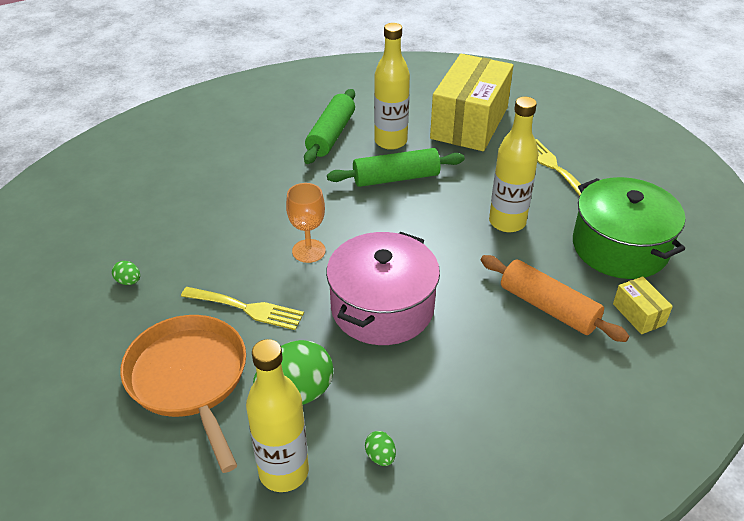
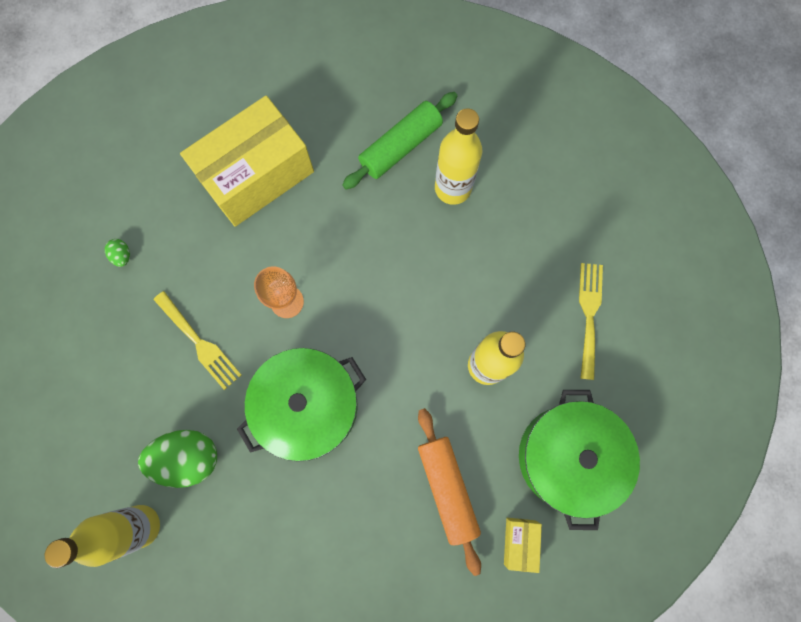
camera: 30 degrees right, 35 degrees up
(189, 379) = (119, 395): orange pan -> none
(380, 456) = (215, 554): green egg -> none
(382, 308) = (308, 406): pink pot -> green pot
(396, 178) = (423, 246): green rolling pin -> none
(469, 123) = (552, 201): yellow box -> yellow box (257, 175)

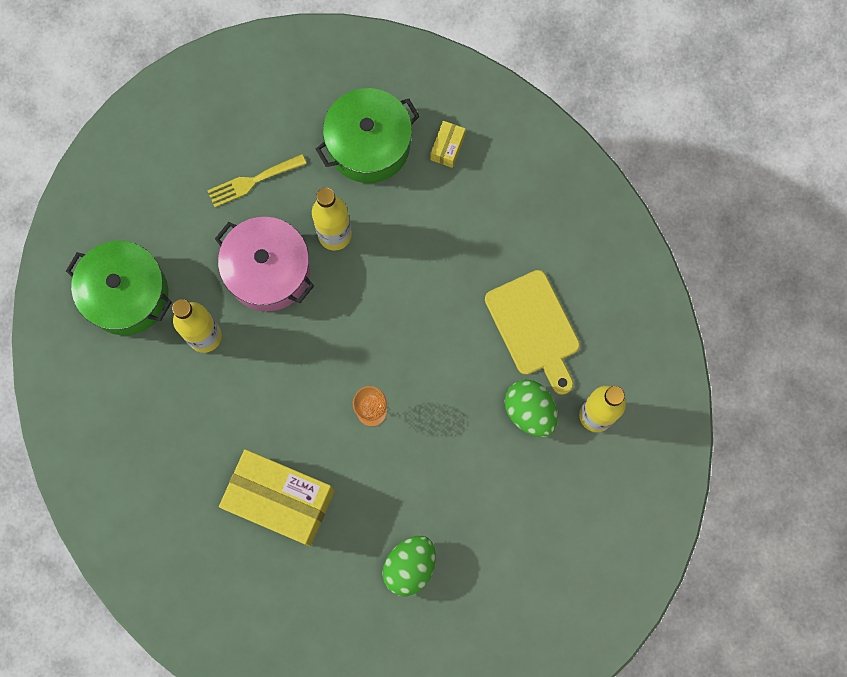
camera: 120 degrees left, 0 degrees up
(122, 256) = (410, 566): green egg -> green egg, size x2.29
(200, 343) = (442, 458): yellow fork -> none
(269, 517) = (534, 327): none -> yellow cutting board
(308, 406) = (441, 347): green pot -> green pot (127, 294)
(400, 146) = (190, 398): green rolling pin -> none
(447, 488) = (440, 215): orange rolling pin -> none
(484, 280) = (268, 271): none -> pink pot
(519, 542) = (447, 148): yellow box -> yellow box turned 45 degrees counterclockwise

